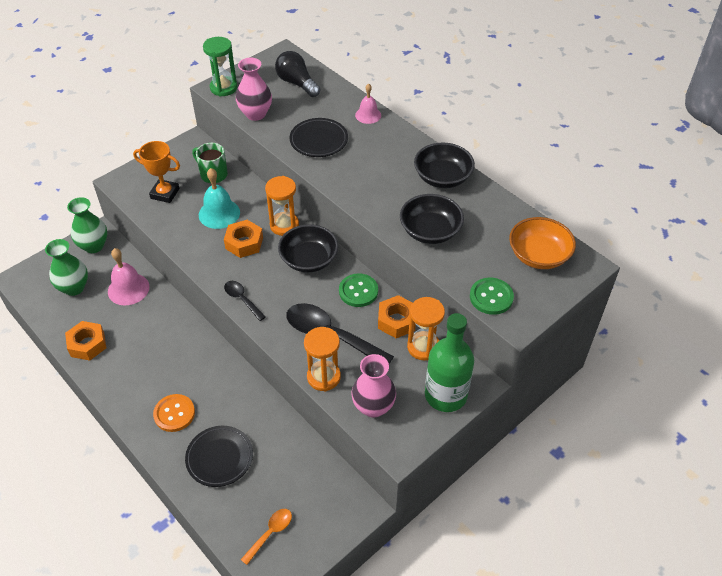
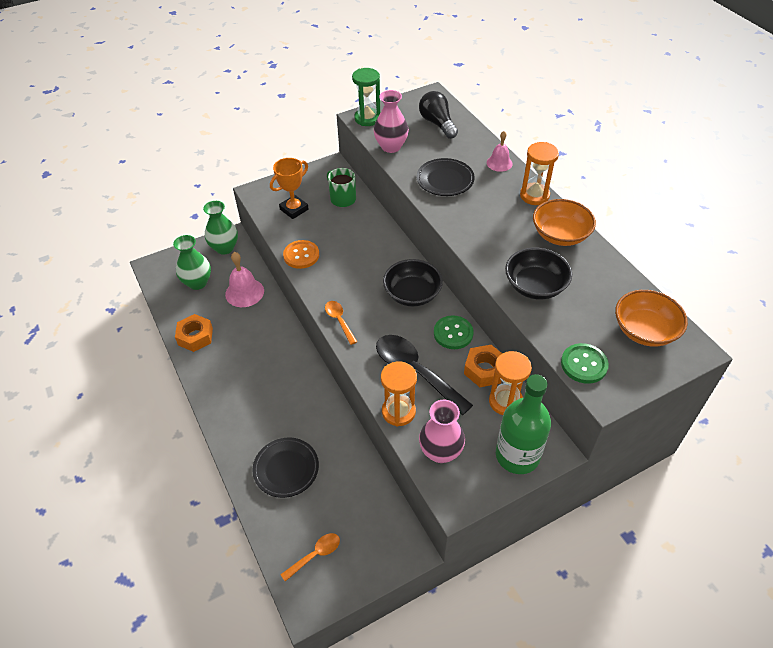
camera: 15 degrees right, 0 degrees up
(165, 193) = (294, 209): orange trophy -> orange trophy turned 75 degrees counterclockwise
(174, 414) = (255, 417): orange button -> orange button (301, 255)
(219, 213) = (338, 236): turquoise bell -> none
(242, 299) = (339, 321): black spoon -> orange spoon
(244, 243) = (355, 267): orange nut -> none
(284, 225) = (397, 257): orange hourglass -> orange hourglass (534, 195)
(442, 177) = (560, 235): black bowl -> orange bowl

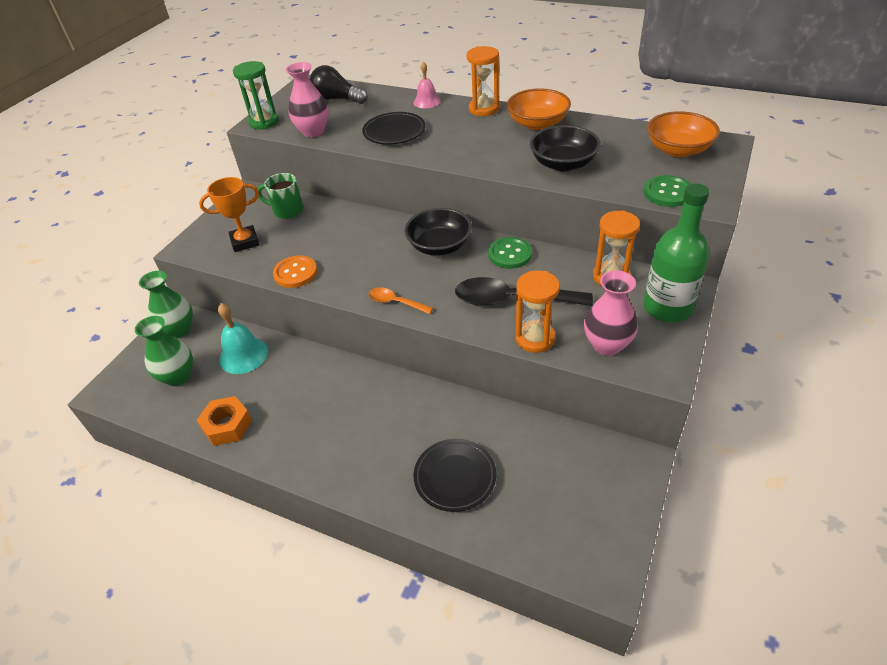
camera: 35 degrees left, 5 degrees down
(244, 292) = (243, 355): pink bell -> turquoise bell
(294, 209) = (245, 242): orange trophy -> orange trophy turned 60 degrees clockwise
(315, 555) = (565, 529): orange spoon -> none
(484, 370) = (567, 265): orange nut -> none

